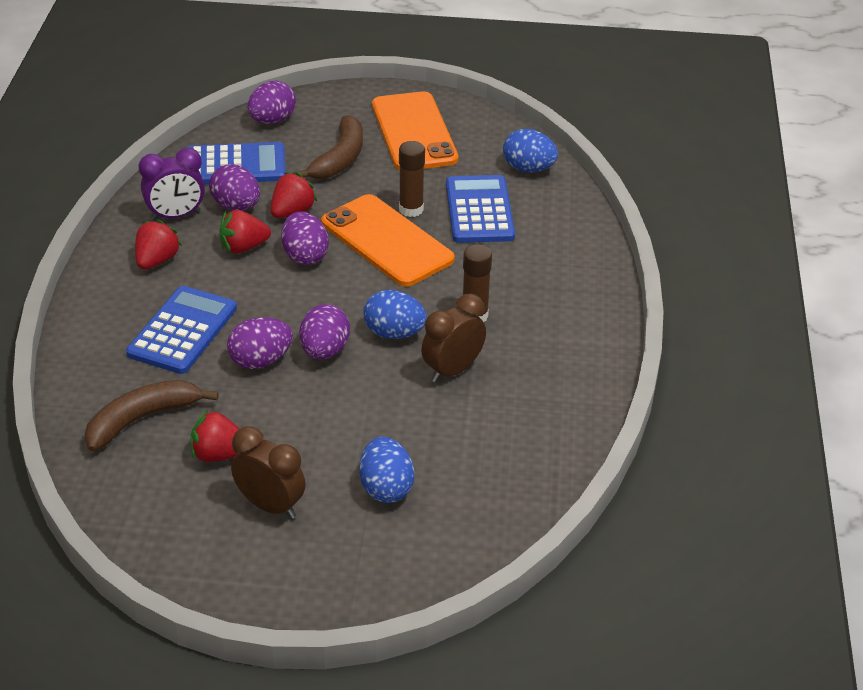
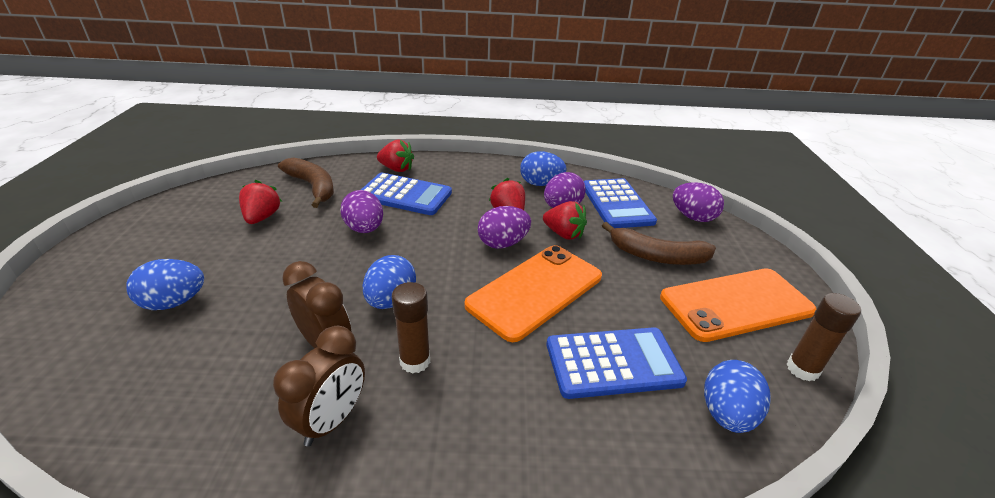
camera: 85 degrees right, 5 degrees down
(156, 261) = (485, 180): red strawberry -> red strawberry (396, 169)
(176, 216) = (541, 184): purple clock -> blue egg
(270, 506) = (192, 242): brown clock -> brown clock (332, 420)
(324, 351) = (371, 260): purple egg -> none
(411, 209) = (594, 306): brown glue stick -> brown glue stick (802, 369)

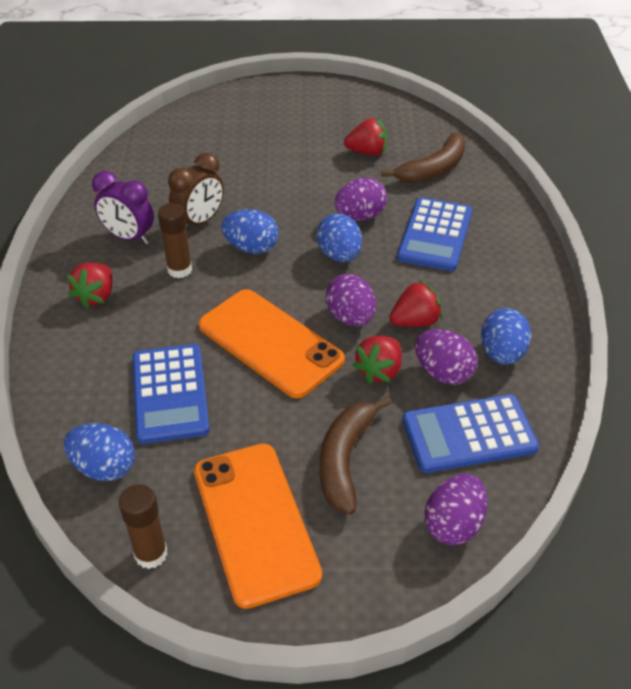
camera: 90 degrees right, 10 degrees up
(174, 302) = (245, 142): blue egg -> blue egg (339, 255)
(332, 420) = (129, 237): brown clock -> purple clock
(396, 169) = (495, 221): red strawberry -> red strawberry (96, 296)

